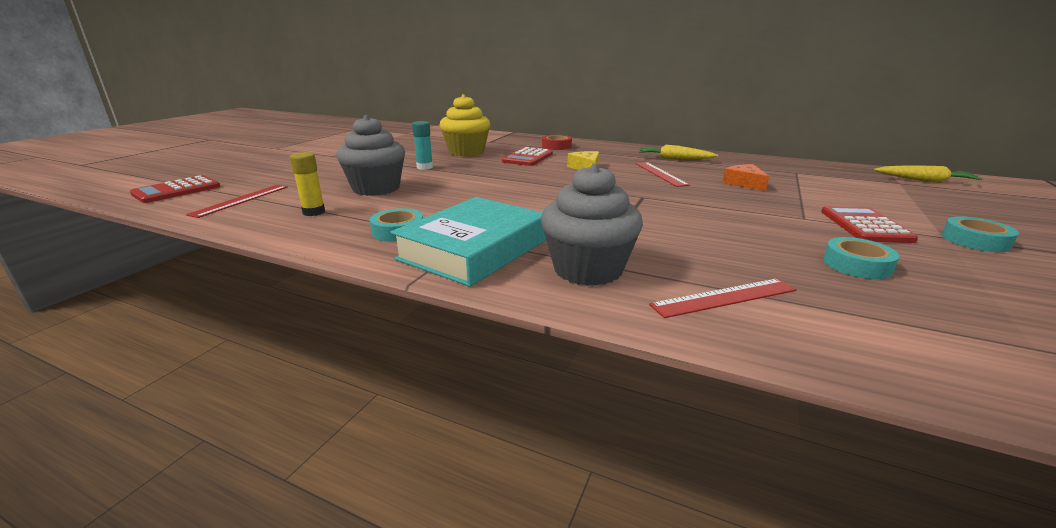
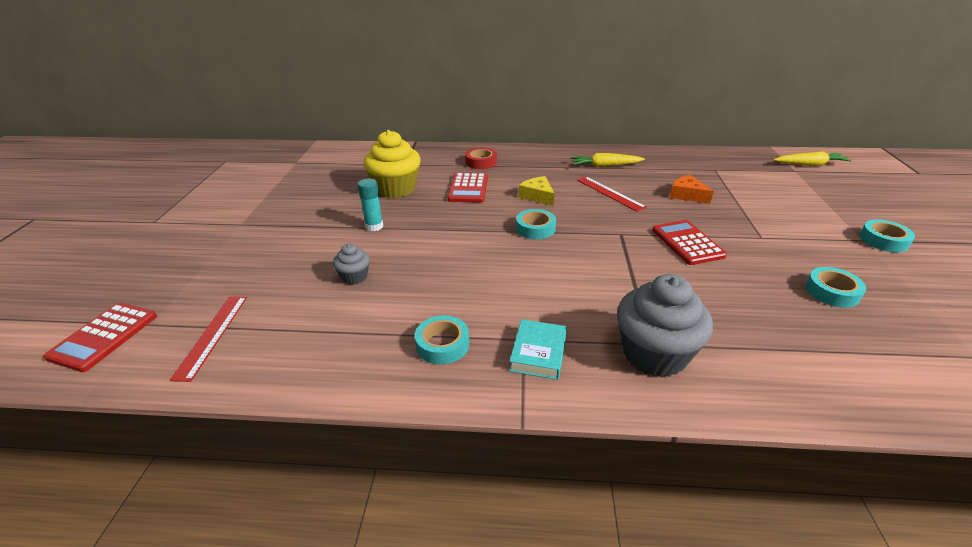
camera: 20 degrees left, 10 degrees up
(314, 212) = (323, 336): yellow glue stick -> none
(376, 188) = (354, 277): grey cupcake -> grey cupcake, size x0.50
(474, 249) = (538, 353): turquoise book -> turquoise book, size x0.51
(561, 184) = (535, 228): none -> turquoise tape
(724, 297) = (775, 360): red ruler -> none
(865, 225) = (807, 238): red calculator -> red calculator (687, 243)

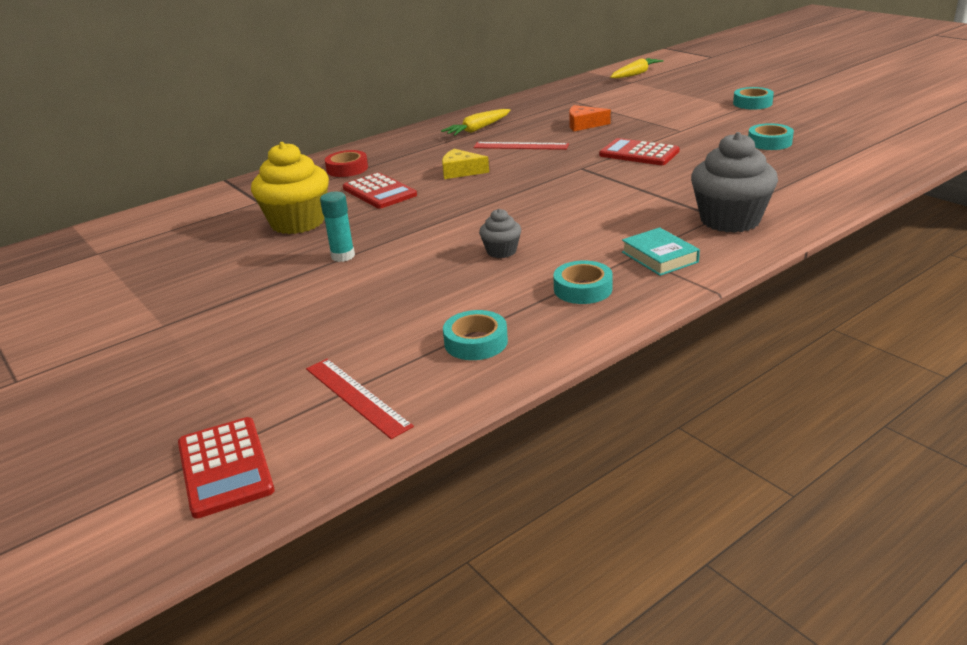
camera: 40 degrees left, 5 degrees down
(354, 277) = (409, 294): grey cupcake -> grey cupcake (501, 251)
(535, 228) = (506, 193): turquoise tape -> turquoise tape (476, 342)

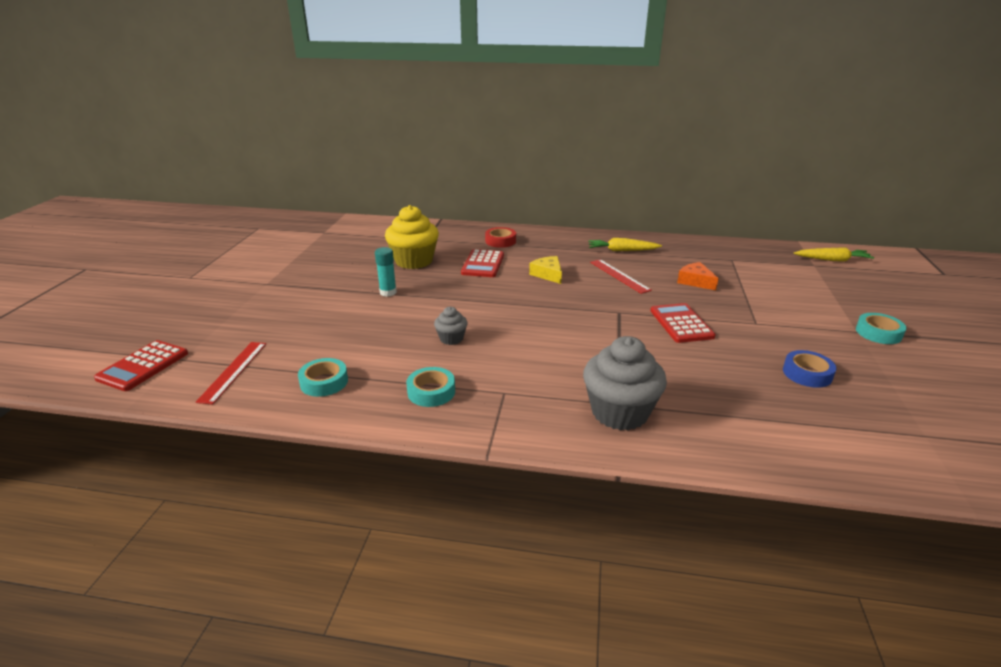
camera: 45 degrees right, 0 degrees up
(659, 257) = (515, 404): turquoise book -> none
(769, 142) = (807, 374): turquoise tape -> blue tape

